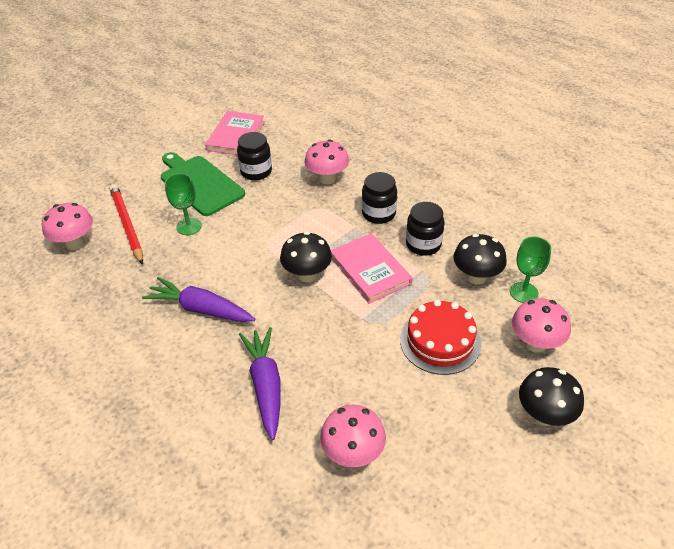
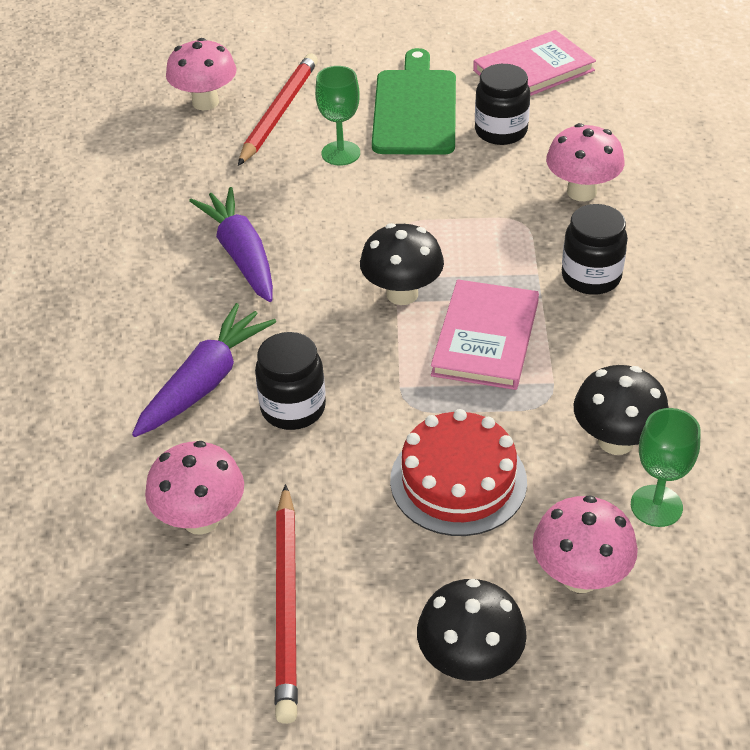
camera: 45 degrees right, 0 degrees up
(423, 244) = (599, 353): black jar -> black jar (293, 408)
(444, 458) = (287, 605): none -> red pencil

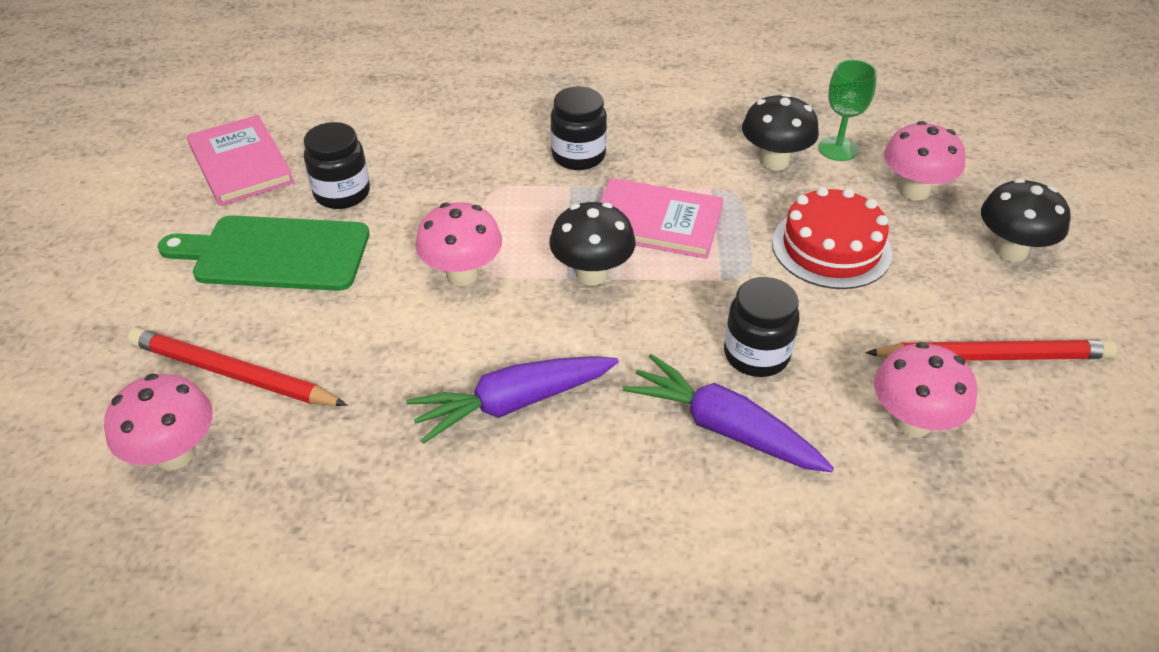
camera: 90 degrees left, 0 degrees up
(340, 153) = (341, 316): green goblet -> none
(581, 192) = (456, 150): pink mushroom -> pink mushroom (462, 274)

